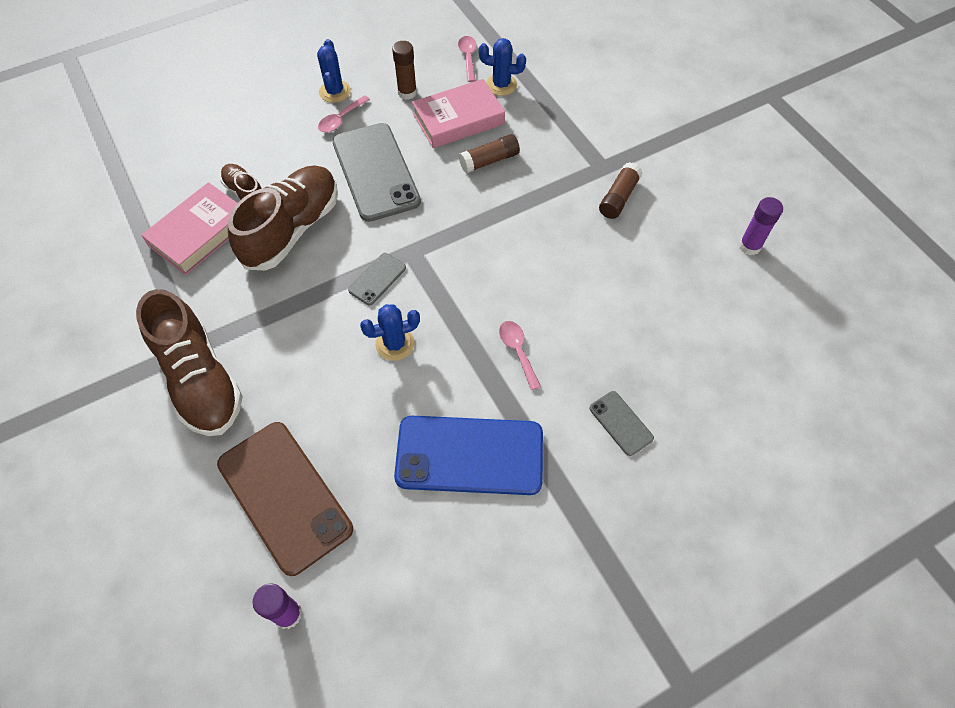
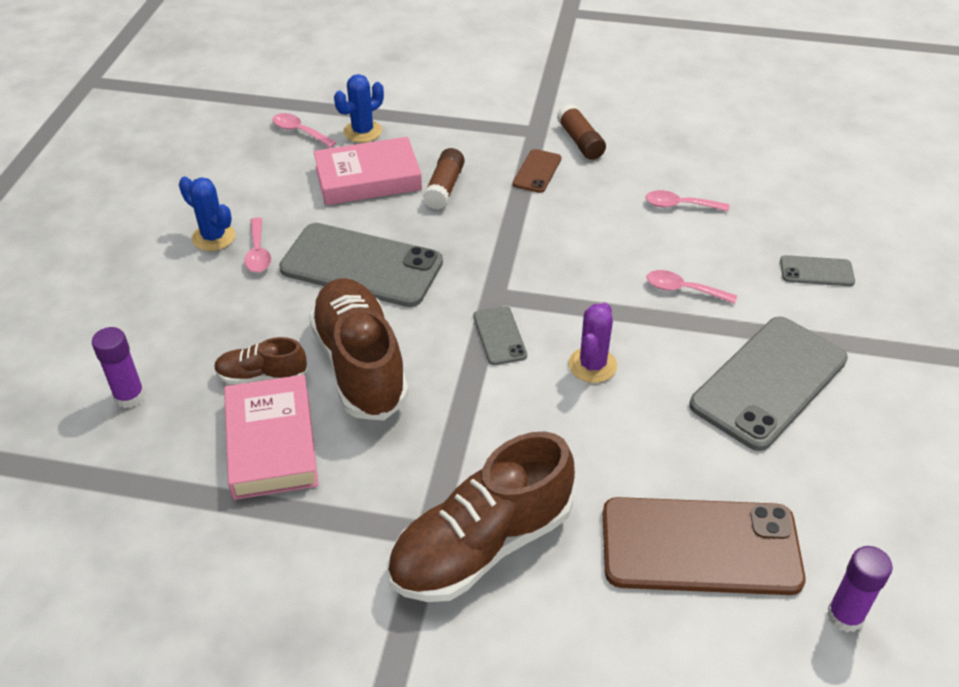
camera: 50 degrees left, 15 degrees down
(200, 380) = (481, 545): brown shoe -> brown shoe turned 135 degrees clockwise
(395, 344) = (592, 365): blue cactus -> purple cactus
(407, 92) = (287, 191): brown glue stick -> none
(458, 119) = (368, 178): pink book -> pink book turned 60 degrees clockwise
(469, 455) = (768, 382): blue phone -> grey phone
(558, 195) = (537, 171): none -> brown phone
(609, 296) = (679, 205): none -> pink spoon
(749, 246) = (708, 107): purple glue stick -> purple glue stick (129, 396)

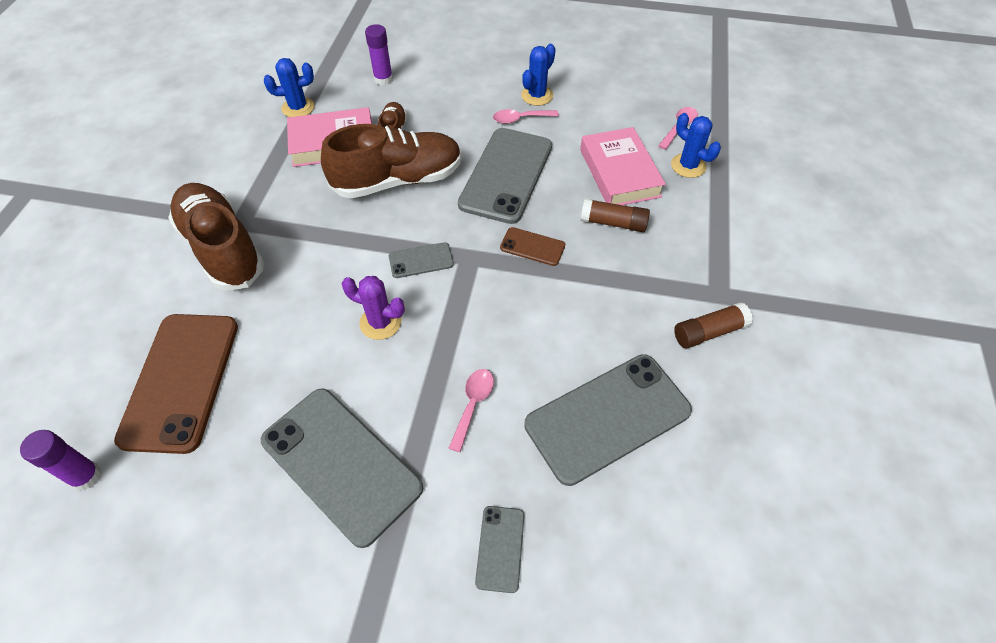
camera: 90 degrees right, 10 degrees up
(174, 499) = (298, 107): none -> blue cactus
(537, 171) = (649, 292): brown phone -> brown phone (532, 246)
(679, 205) = (608, 418): pink spoon -> grey phone

